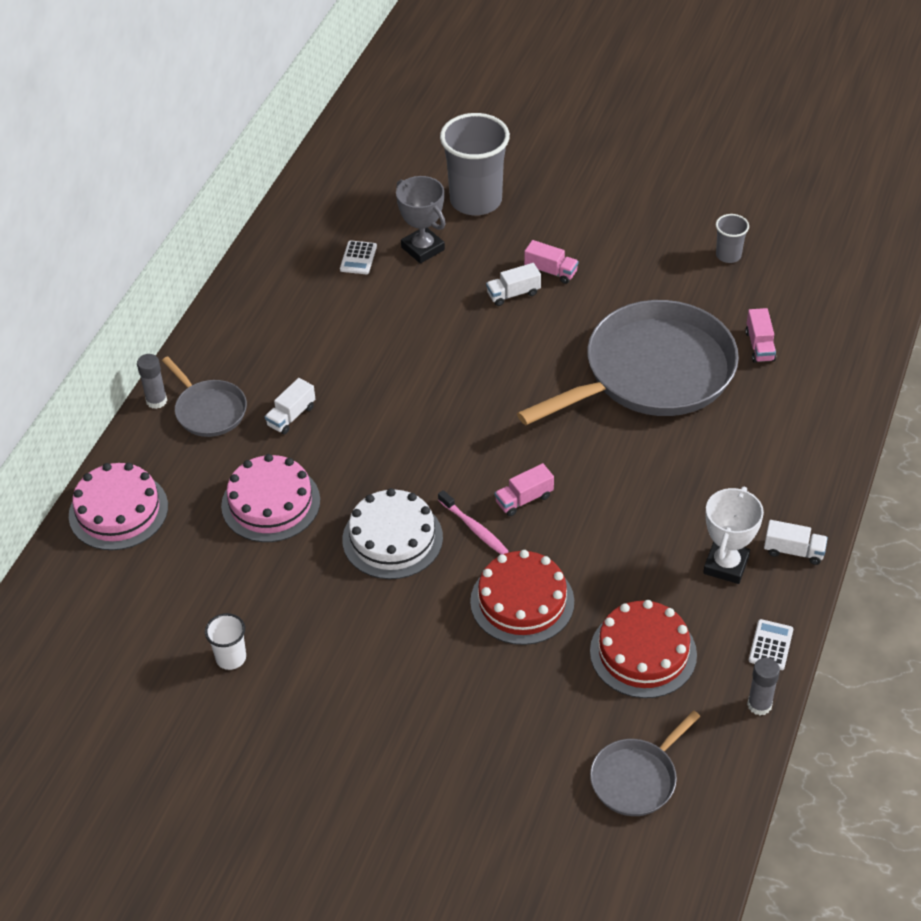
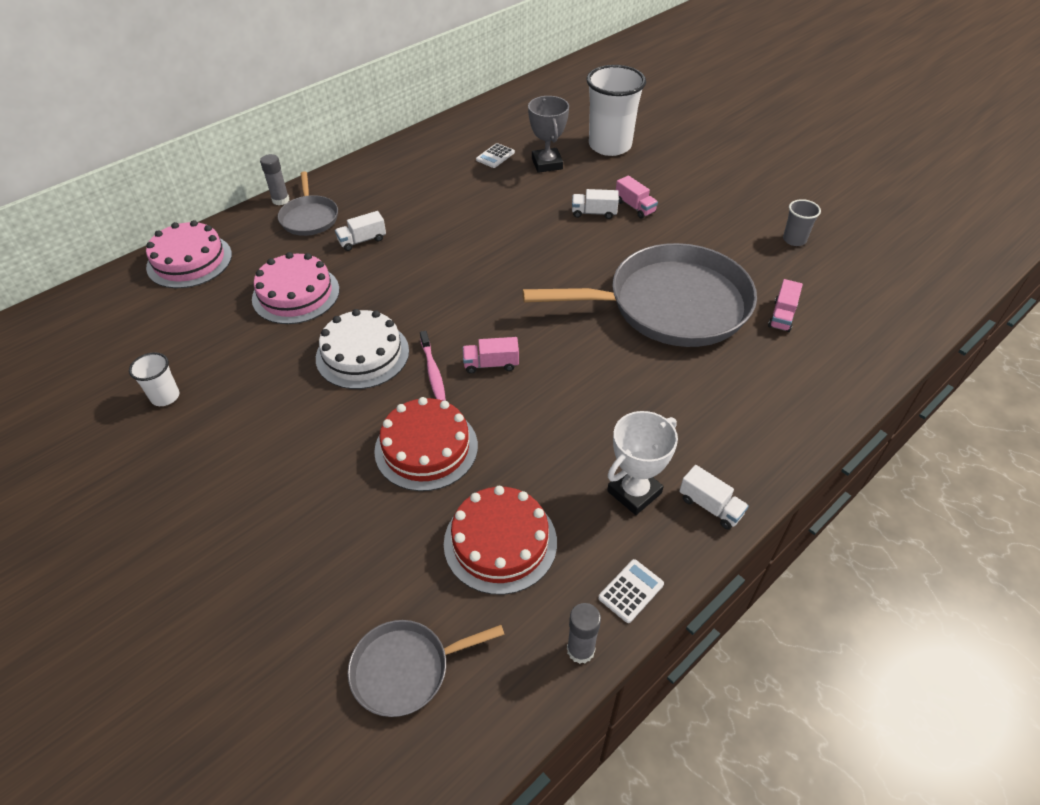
camera: 25 degrees right, 0 degrees up
(476, 201) = (610, 146): grey cup -> white cup

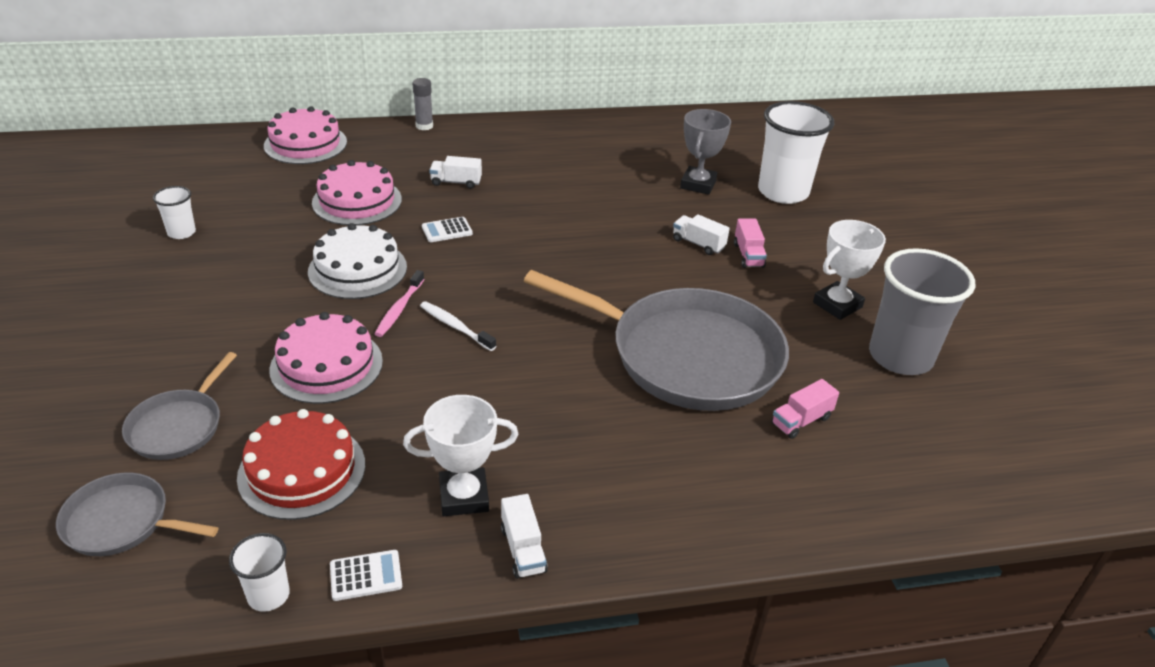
camera: 30 degrees right, 10 degrees down
(309, 218) = (432, 148): grey pan -> grey pan (178, 426)
(426, 448) = (326, 365): red cake -> pink cake
(491, 364) = (455, 326): pink truck -> white toothbrush
(495, 156) = (653, 160): white calculator -> white calculator (447, 230)
(580, 650) = (268, 595): grey glue stick -> white cup
(724, 219) = (837, 305): none -> white trophy
(794, 240) = (900, 357): grey cup -> grey cup, size x2.12

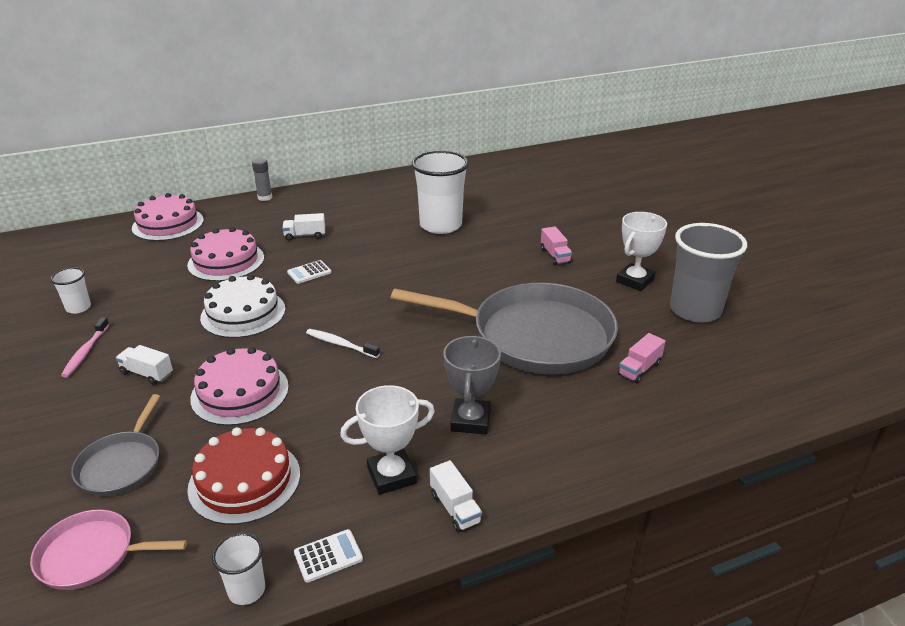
camera: 10 degrees left, 5 degrees down
(121, 522) = (91, 555): grey pan -> pink pan
(399, 309) = (289, 338): pink toothbrush -> pink toothbrush (86, 352)
(698, 184) = (498, 210): grey trophy -> grey trophy (470, 420)
(698, 244) = (514, 253): white truck -> white truck (147, 373)
(783, 192) = (564, 207): white cup -> white cup (440, 225)

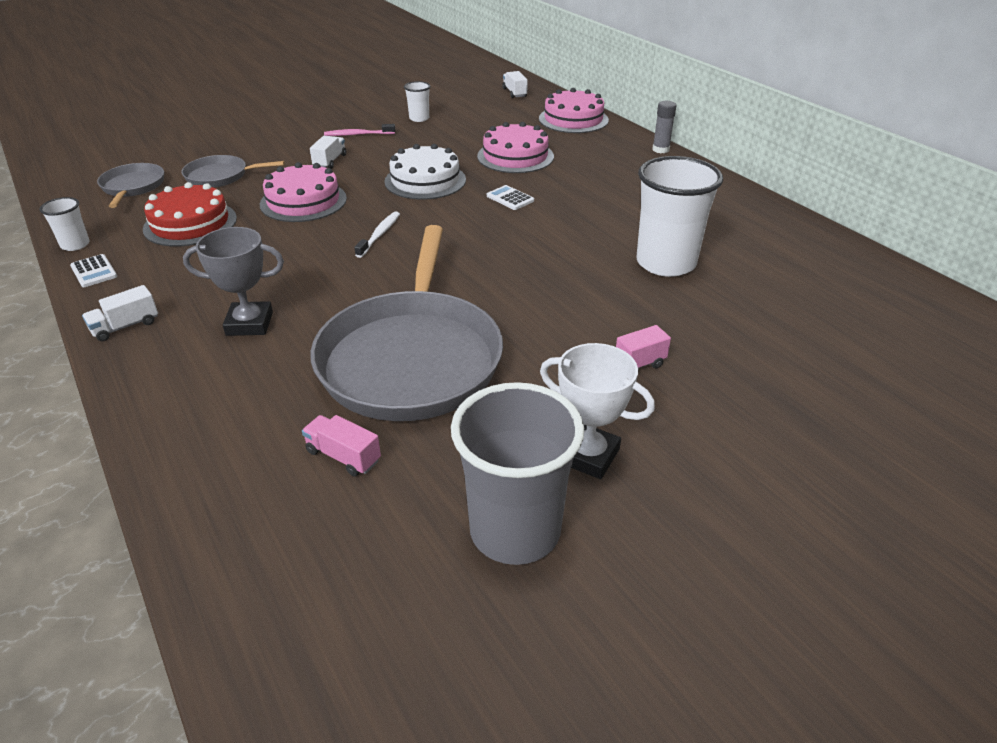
camera: 80 degrees right, 5 degrees up
(91, 555) = (133, 187): pink pan -> grey pan
(305, 235) = (587, 184): white truck -> white truck (514, 93)
(391, 476) = (178, 288): white trophy -> none

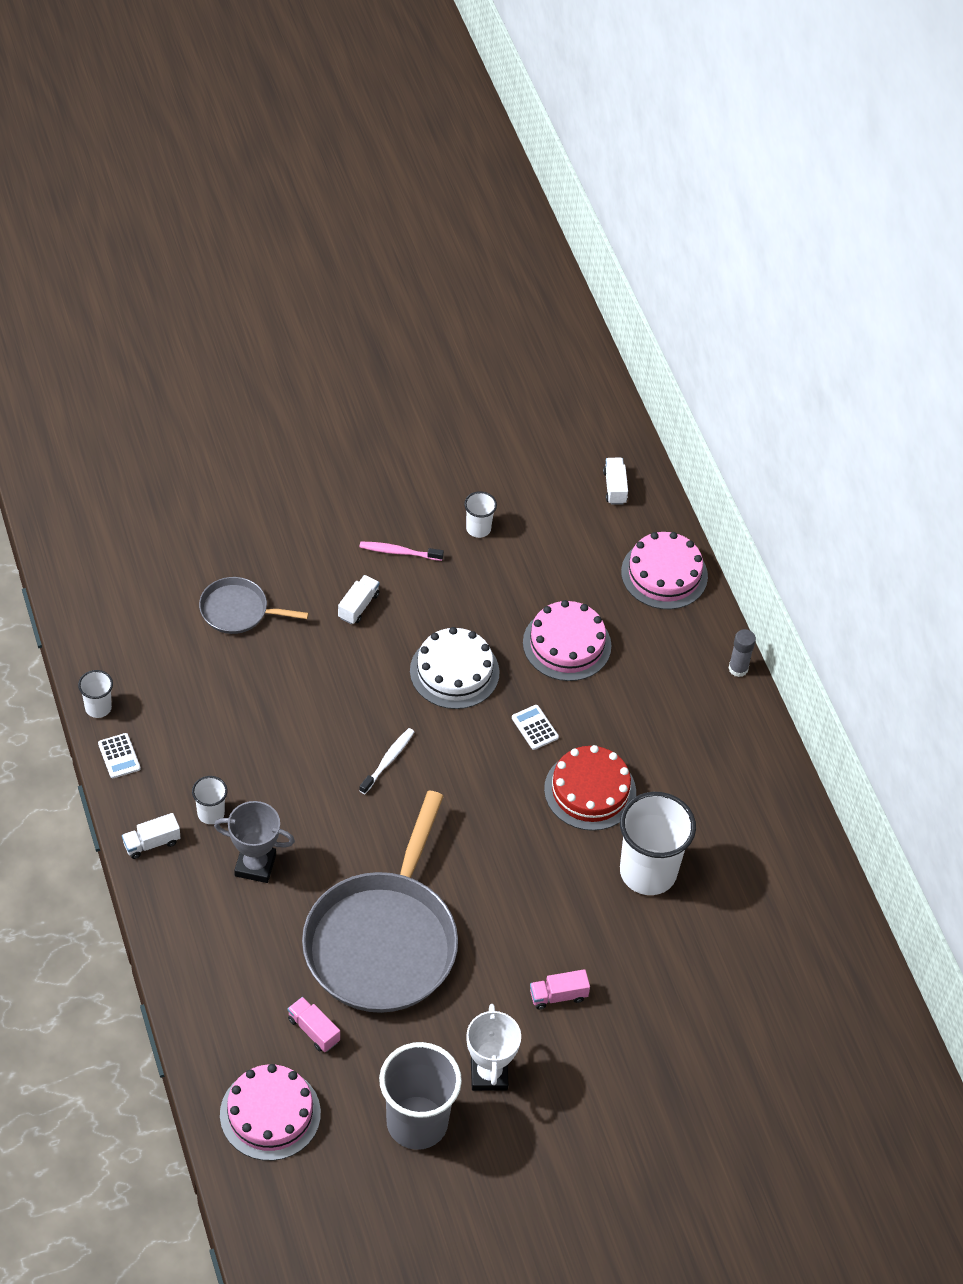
camera: 10 degrees right, 15 degrees up
(133, 187) = (146, 611): grey pan -> none
(190, 223) = (206, 696): red cake -> red cake (590, 791)
(196, 294) = (211, 813): none -> white cup
(303, 201) = (320, 682): pink cake -> pink cake (270, 1113)
(588, 455) = (489, 1074): white trophy -> white trophy turned 45 degrees clockwise

